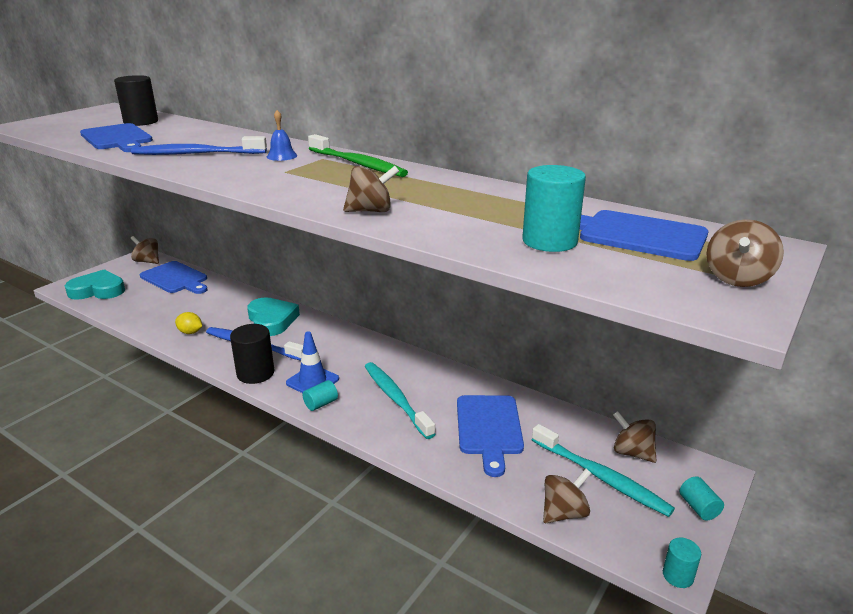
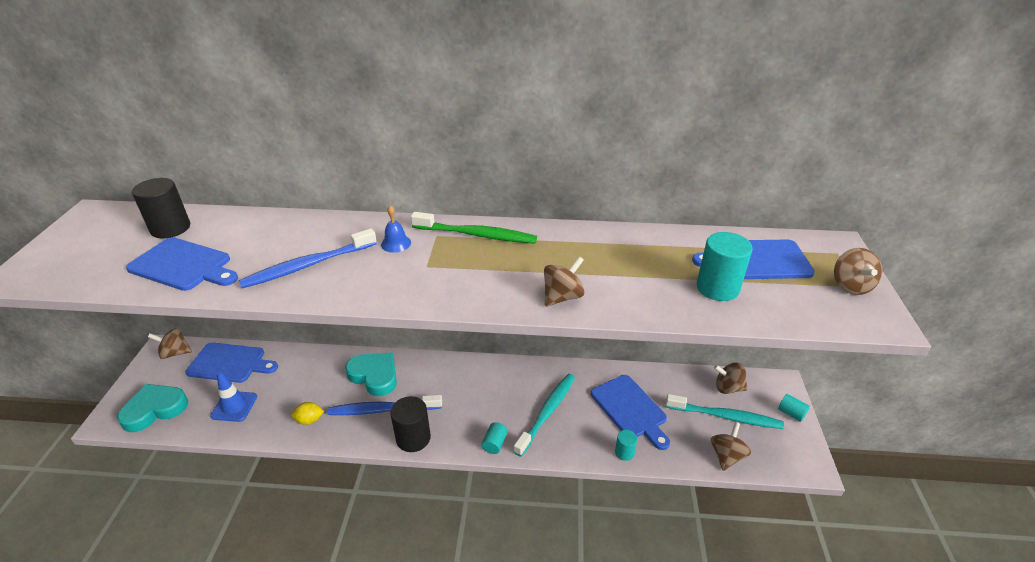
camera: 30 degrees left, 10 degrees up
(312, 381) = (468, 424): blue traffic cone -> blue traffic cone (234, 406)
(396, 399) = (547, 413): turquoise toothbrush -> turquoise toothbrush turned 90 degrees clockwise
(678, 576) = (815, 469): turquoise cylinder -> turquoise cylinder (624, 452)

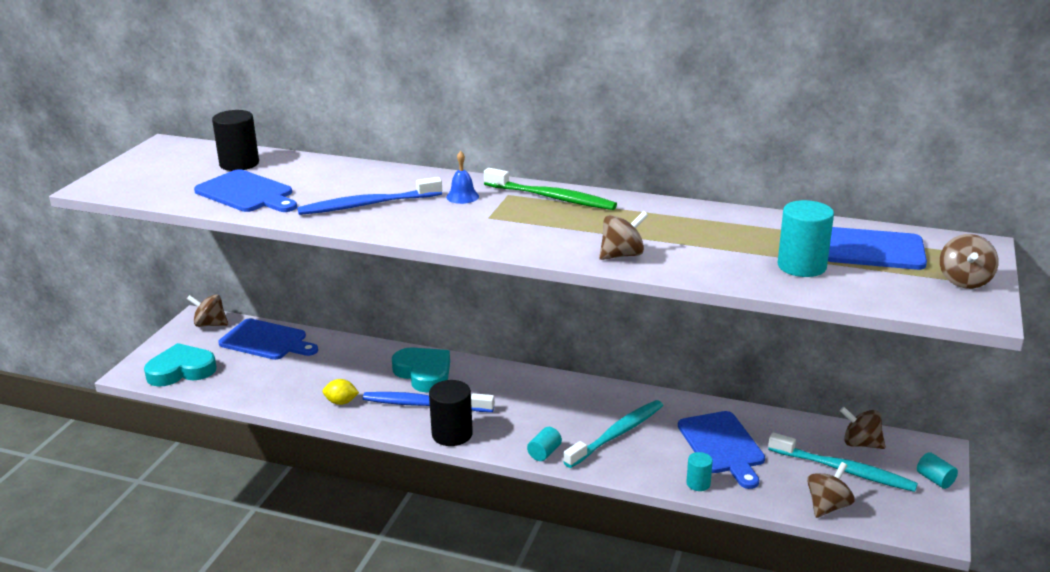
camera: 15 degrees right, 10 degrees down
(234, 406) = (263, 379): blue traffic cone -> none

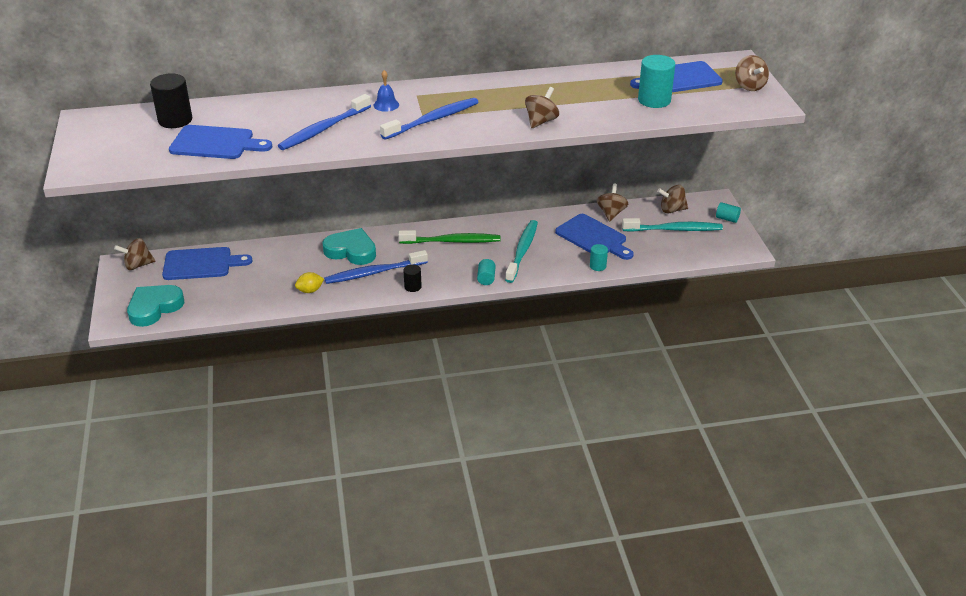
camera: 30 degrees left, 10 degrees up
(452, 434) = (413, 287): black cylinder -> black cylinder, size x0.55
(494, 223) = (432, 120): none -> blue toothbrush
(551, 197) = (449, 90): green toothbrush -> green toothbrush (452, 241)
(827, 506) = (681, 254): brown spinning top -> brown spinning top (611, 213)

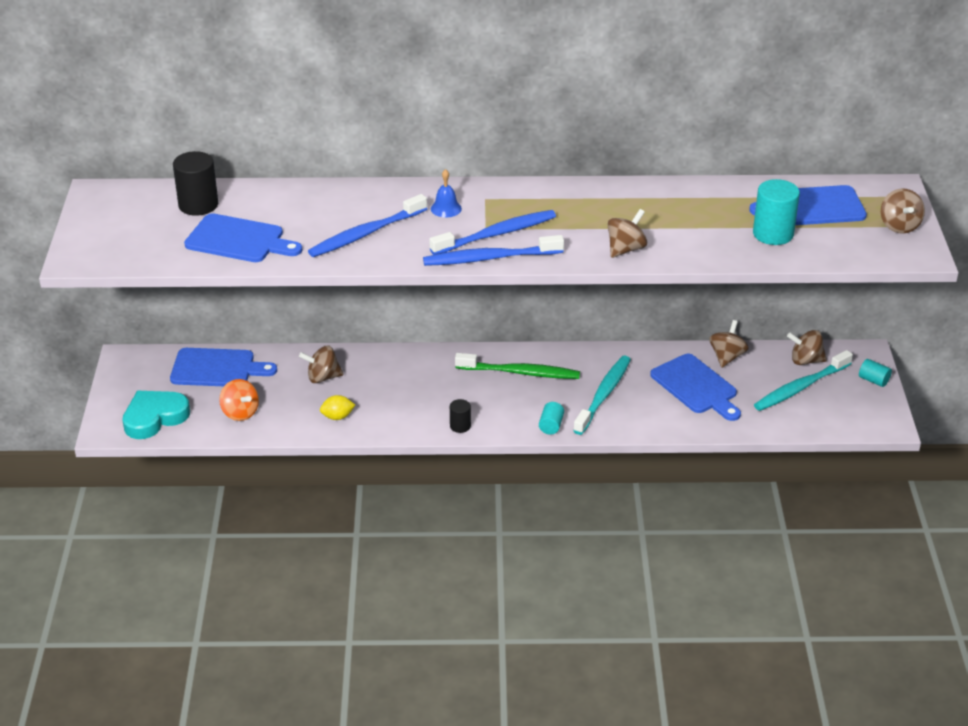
camera: 10 degrees right, 0 degrees up
(138, 265) = (144, 362): brown spinning top -> brown spinning top (323, 377)
(227, 296) = (240, 413): none -> orange spinning top
(351, 251) = (396, 371): turquoise heart -> none
(374, 273) = (418, 403): blue toothbrush -> blue toothbrush (490, 258)
(598, 266) = (692, 425): turquoise cylinder -> none
(674, 229) = (801, 387): turquoise toothbrush -> turquoise toothbrush turned 135 degrees clockwise

